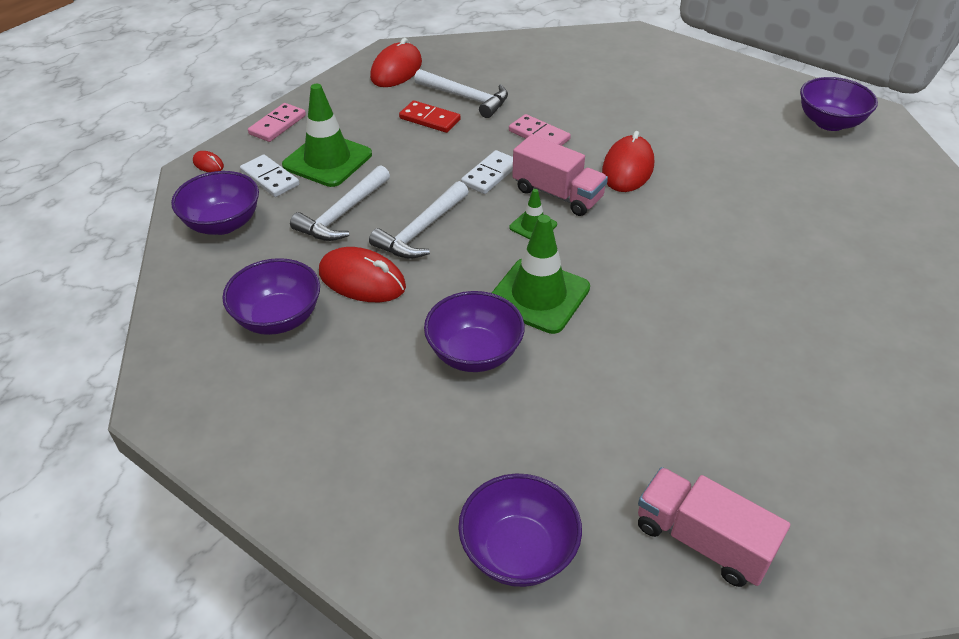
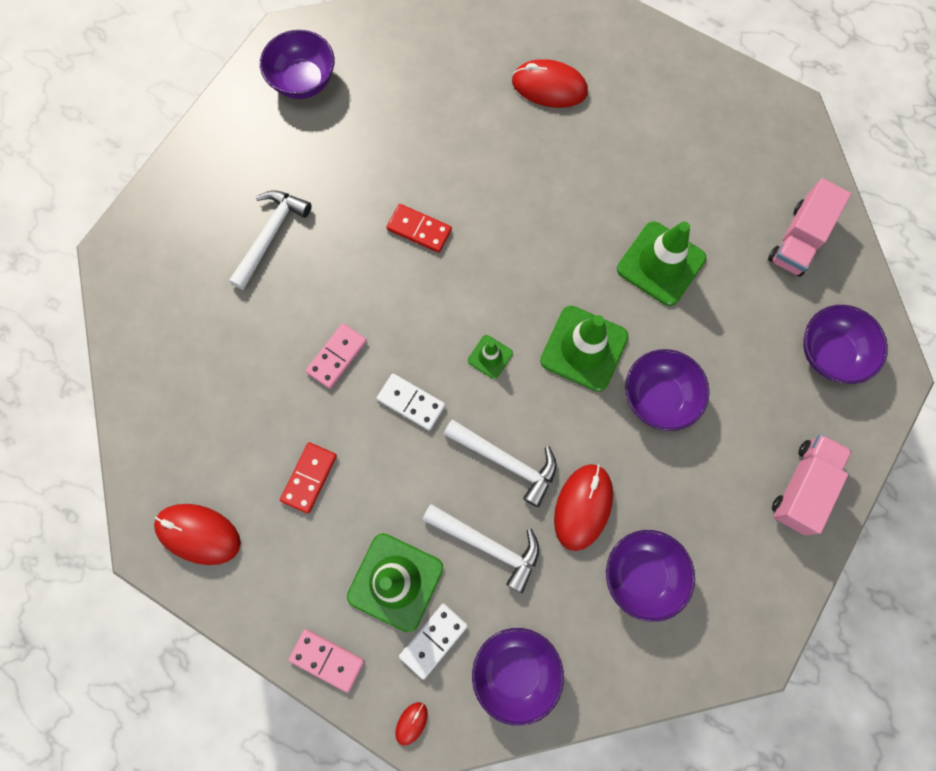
camera: 95 degrees left, 30 degrees up
(466, 98) = (263, 441): white hammer -> white hammer (270, 235)
(557, 194) = (438, 335): pink truck -> pink truck (802, 487)
(627, 168) = (392, 270): red mouse -> red mouse (549, 87)
(649, 374) = (661, 264): none -> green traffic cone
(674, 187) = (419, 230): none -> red domino

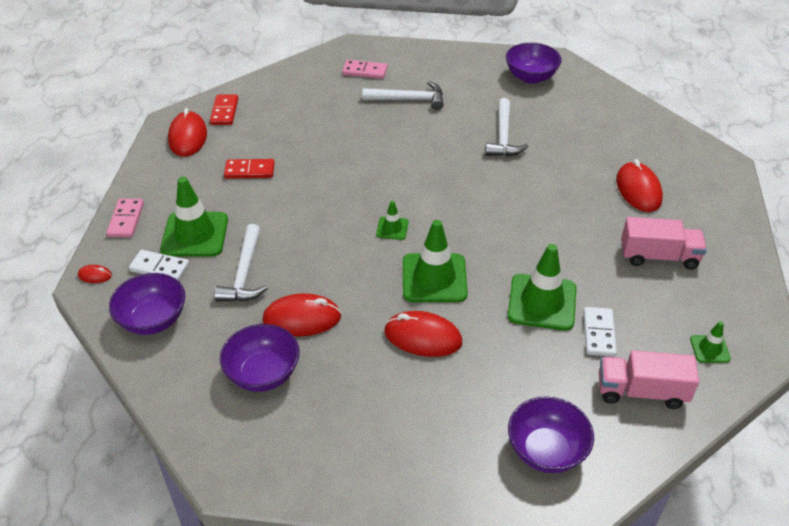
camera: 65 degrees right, 30 degrees down
(337, 356) = (343, 155): pink domino -> pink domino (365, 71)
(411, 402) = (331, 200): white domino -> white domino (598, 333)
(419, 230) = (465, 162): red domino -> red domino (224, 111)
(506, 461) = (315, 263): white hammer -> white hammer (503, 136)
(658, 397) = (423, 337): purple bowl -> red mouse
(775, 155) = (709, 349): none -> green traffic cone
(802, 487) = (401, 467): pink truck -> pink truck (659, 256)

